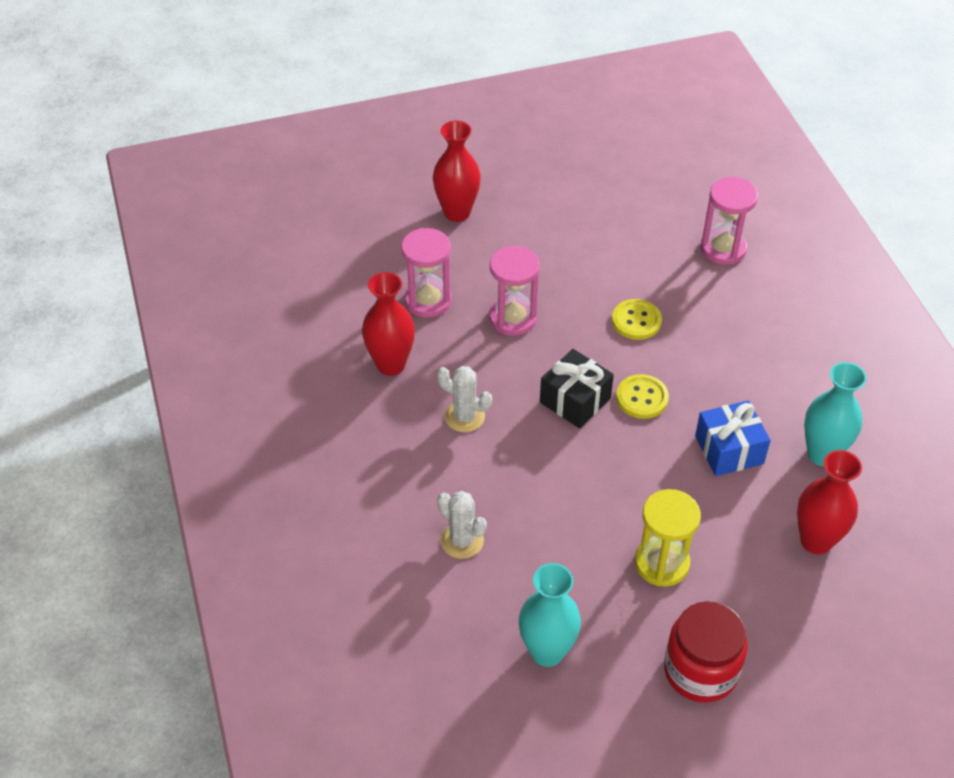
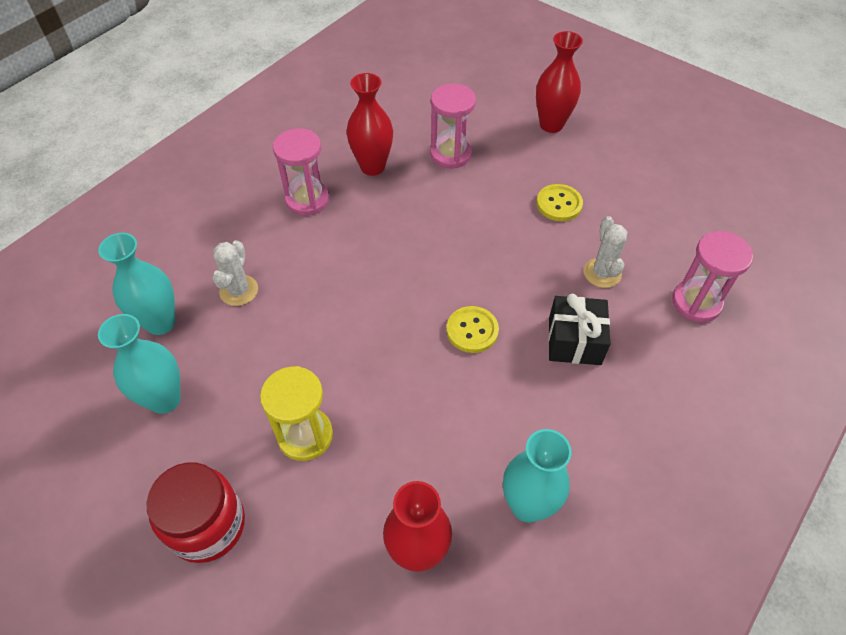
camera: 55 degrees right, 5 degrees up
(451, 620) = (160, 323): none -> turquoise vase
(464, 416) = (358, 231): white cactus -> white cactus (602, 273)
(513, 318) = (479, 208): pink hourglass -> pink hourglass (307, 199)
(575, 400) = (431, 288): black gift -> black gift (574, 341)
(636, 321) = (552, 284): yellow button -> yellow button (559, 204)
(729, 450) = (468, 424): blue gift -> none

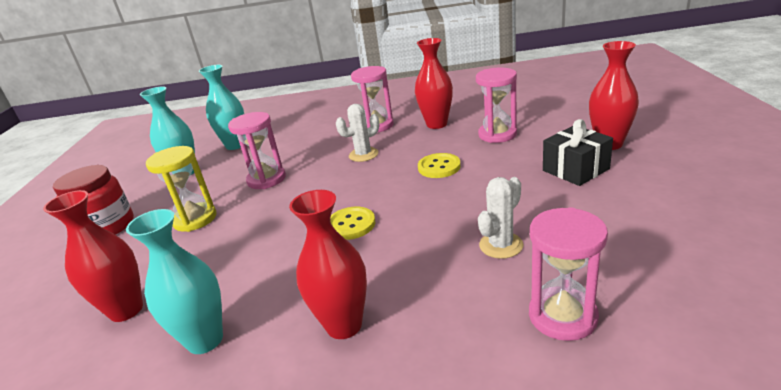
camera: 55 degrees right, 25 degrees down
(239, 290) = (282, 148): white cactus -> white cactus (363, 155)
(299, 340) = (266, 179): none -> pink hourglass
(559, 204) = (536, 189): yellow button -> yellow button (439, 167)
(574, 341) = (404, 272): black gift -> black gift (575, 170)
(598, 410) = (344, 325): none -> red vase

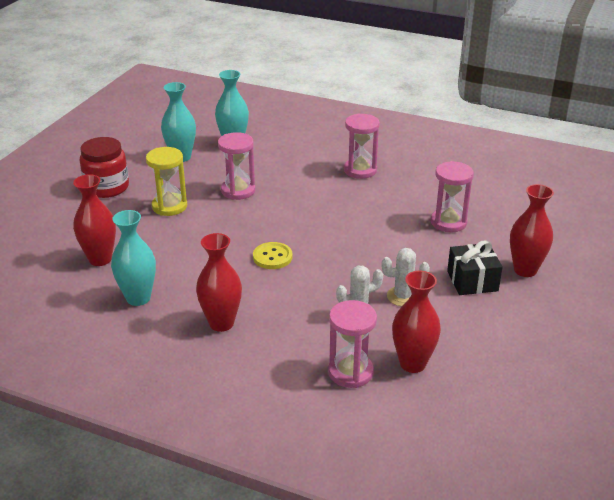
camera: 20 degrees right, 5 degrees up
(363, 155) = (326, 197): white cactus -> white cactus (403, 296)
(436, 124) = (410, 190): red vase -> red vase (412, 363)
(439, 167) = (374, 234): yellow button -> none

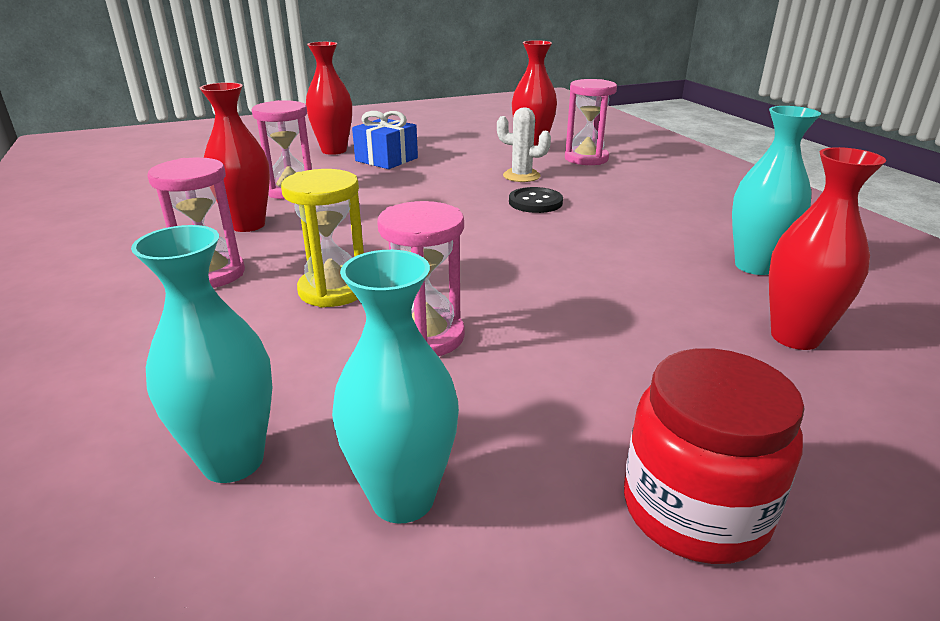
camera: 135 degrees left, 5 degrees down
(169, 206) = (584, 371): yellow hourglass -> yellow hourglass (333, 290)
(221, 323) = (665, 213): red vase -> red vase (248, 225)
(272, 257) = (525, 237): yellow button -> none
(308, 289) = (535, 202): none -> black button
(403, 296) = (461, 171): white cactus -> none
(472, 281) = (386, 159): black gift -> blue gift

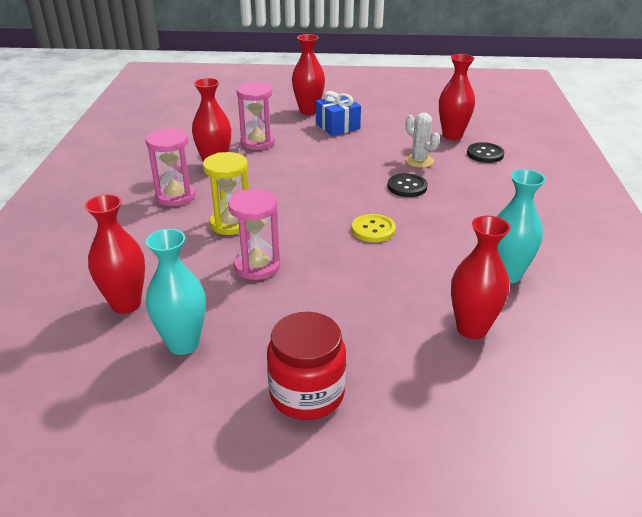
camera: 25 degrees right, 5 degrees up
(233, 461) = (126, 304): turquoise vase -> red vase
(544, 254) = (373, 230): none -> yellow button
(586, 159) = (485, 154): pink hourglass -> black button

